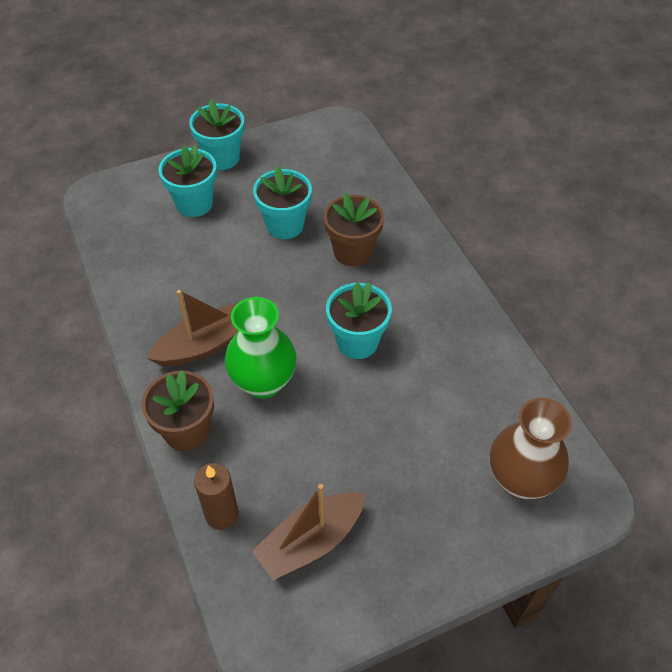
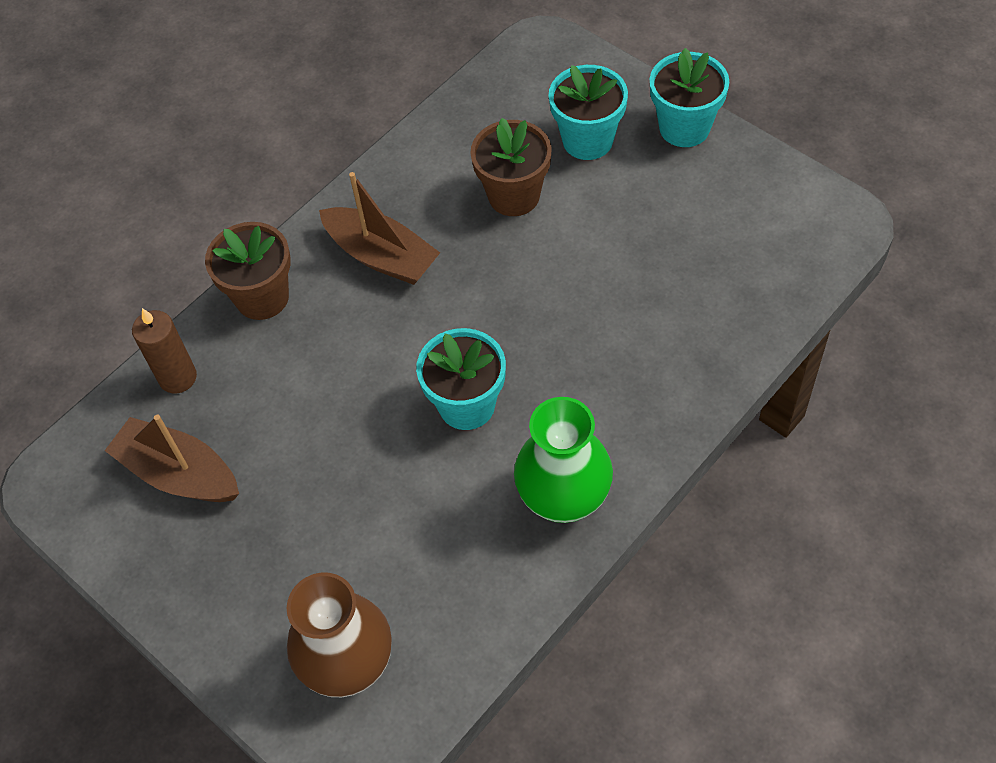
camera: 70 degrees right, 5 degrees up
(263, 382) = (359, 336): green vase -> green vase (564, 498)
(285, 225) = (610, 246): turquoise flower pot -> none
(352, 251) = (611, 338): brown flower pot -> brown flower pot (514, 196)

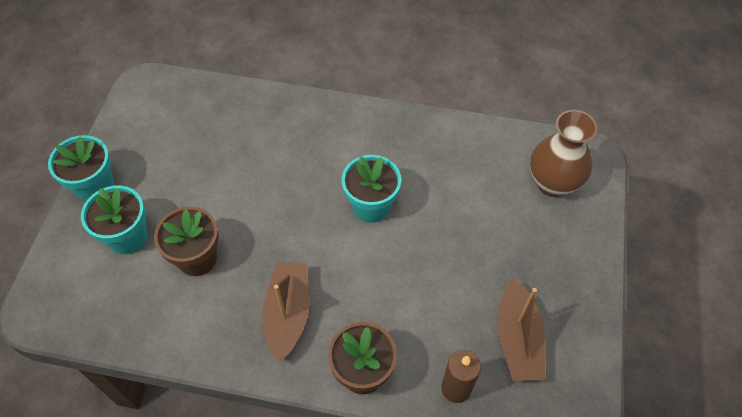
camera: 125 degrees left, 0 degrees up
(564, 498) = (399, 135): green vase -> none

